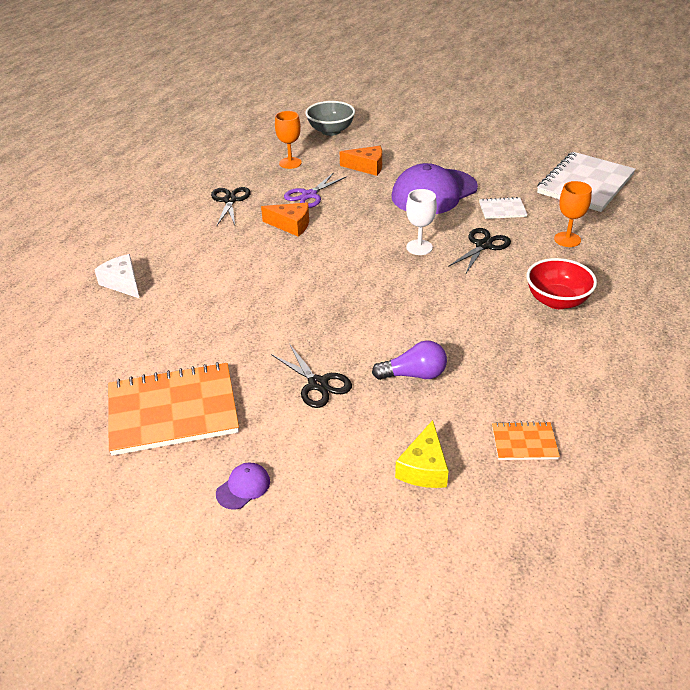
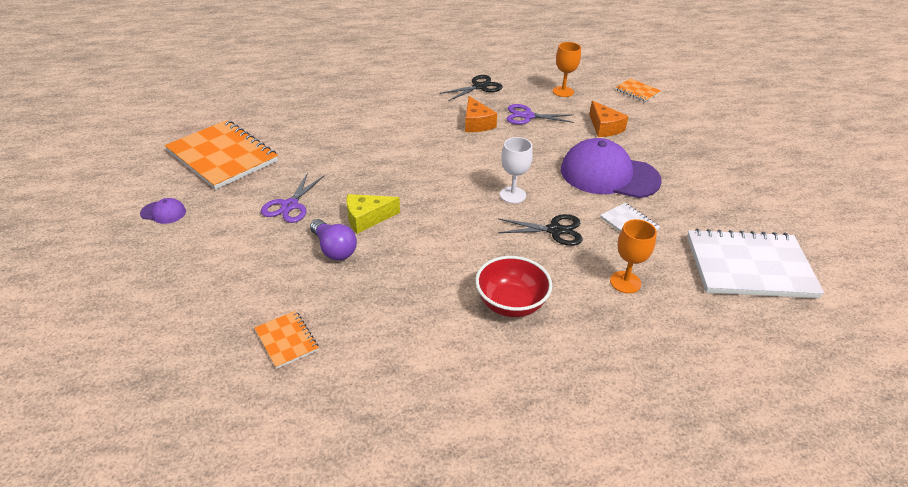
camera: 55 degrees right, 0 degrees up
(123, 283) = (340, 87): white cheese -> none
(318, 384) = (290, 205): black scissors -> purple scissors
(331, 131) = (637, 91): grey bowl -> orange notebook
(424, 468) = (225, 291): yellow cheese -> yellow cheese (367, 218)

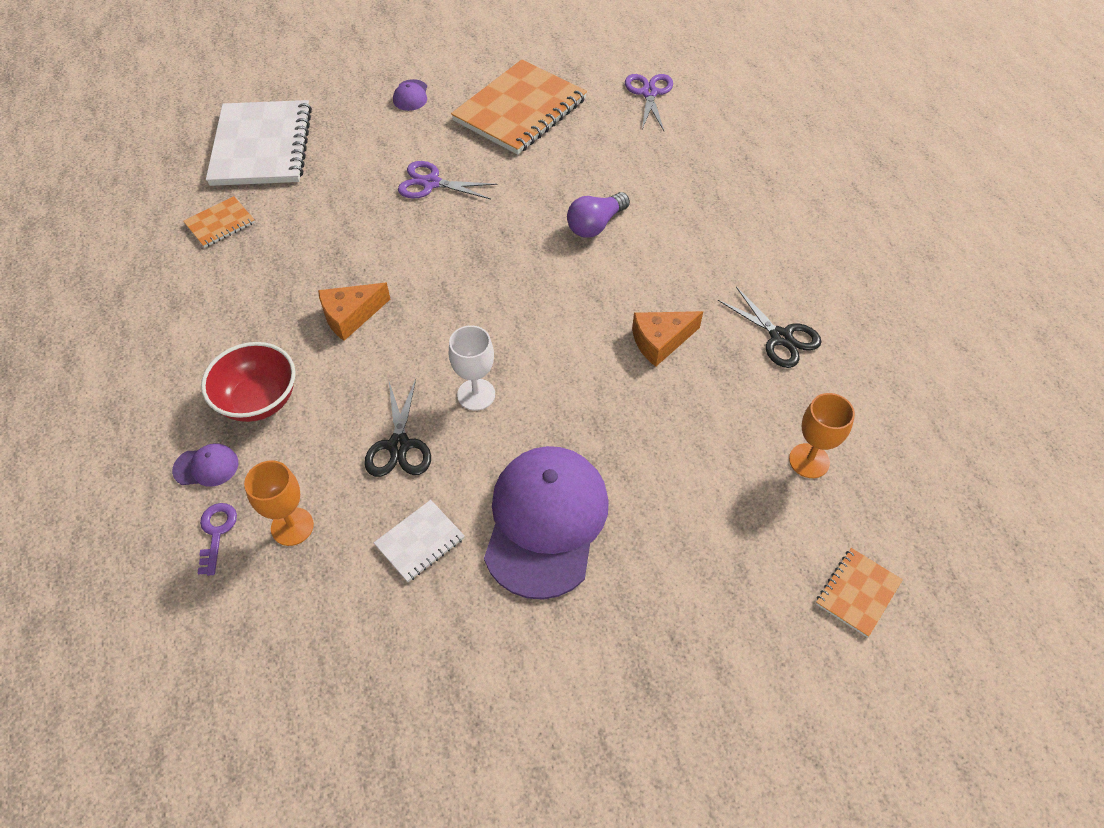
camera: 85 degrees right, 15 degrees up
(334, 249) = (355, 233): purple light bulb -> purple light bulb (595, 225)
(367, 218) = (412, 252): yellow cheese -> none
(527, 116) = (702, 407): purple scissors -> purple scissors (649, 93)
(576, 333) = (206, 467): none -> purple cap
(604, 127) = (696, 524): orange cheese -> orange cheese (350, 316)
(635, 323) = (216, 532): none -> purple key
(749, 266) = (322, 707): white notebook -> white notebook (261, 146)

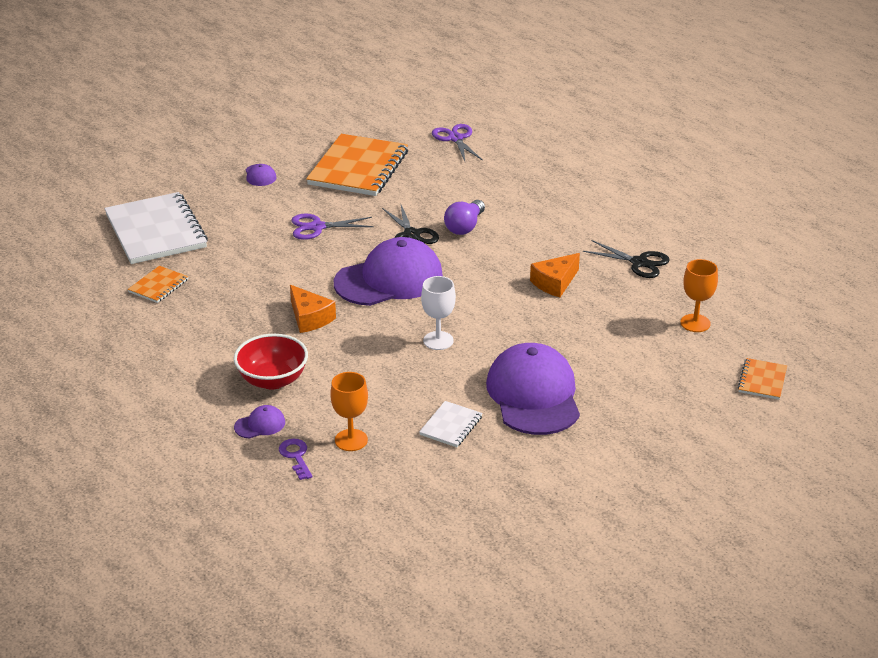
camera: 20 degrees left, 20 degrees down
(350, 316) = (309, 318): orange cheese -> orange cheese turned 75 degrees counterclockwise
(399, 445) = (399, 380): black scissors -> black scissors (411, 234)
(469, 282) = (389, 279): none -> purple cap

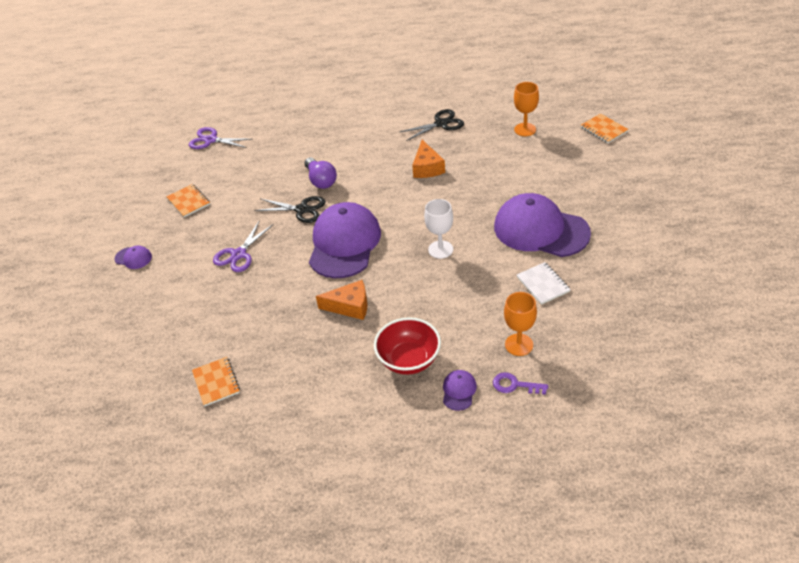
camera: 50 degrees left, 10 degrees up
(156, 231) = (137, 353): white notebook -> none
(358, 168) = (188, 201): orange notebook -> orange notebook, size x0.46

